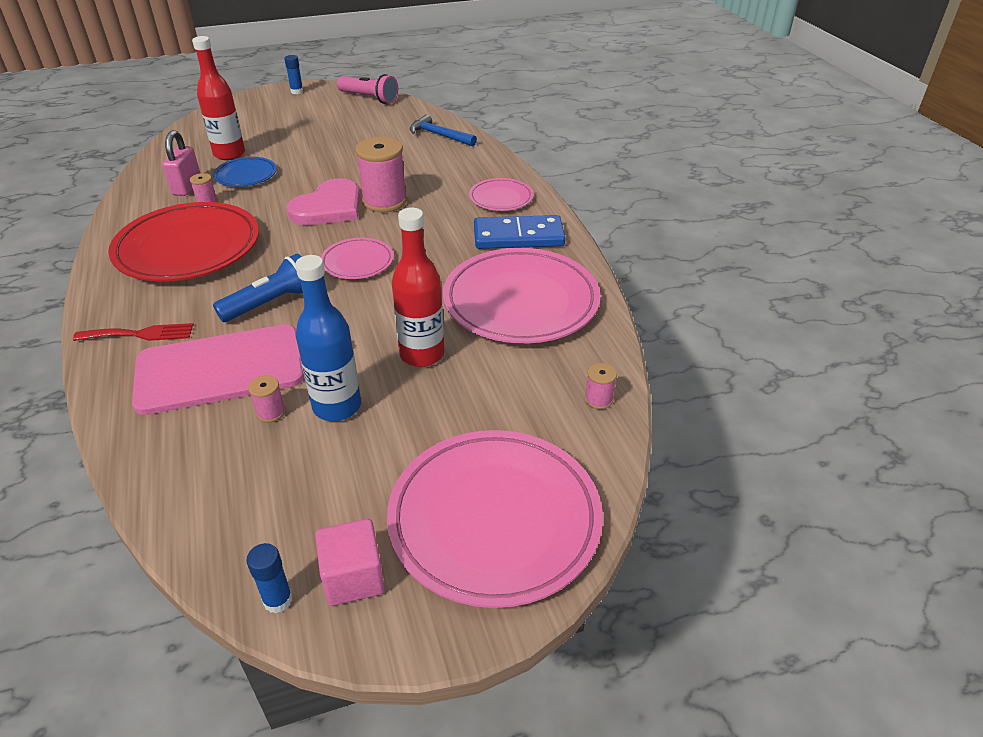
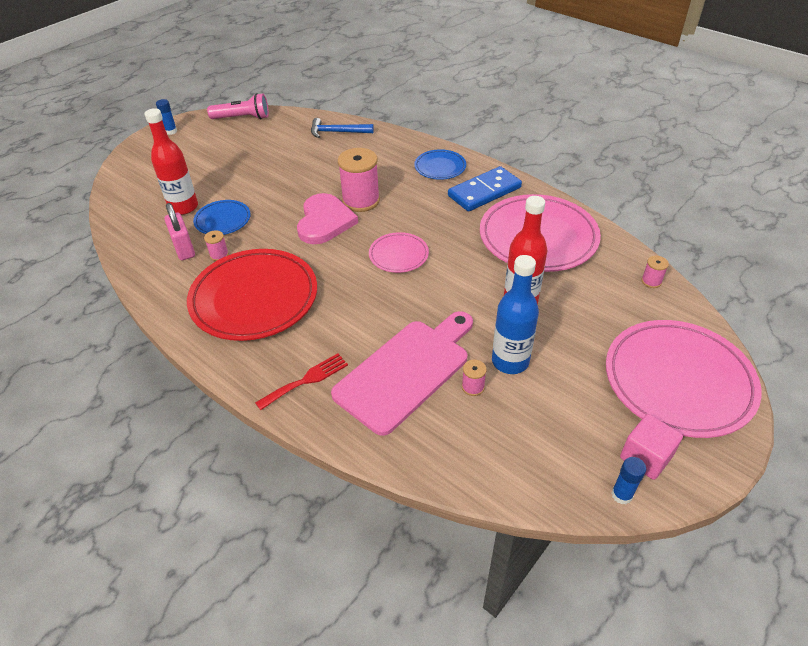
camera: 30 degrees left, 5 degrees up
(271, 303) = (375, 312): blue flashlight -> none
(501, 198) = (440, 167): pink plate -> blue plate

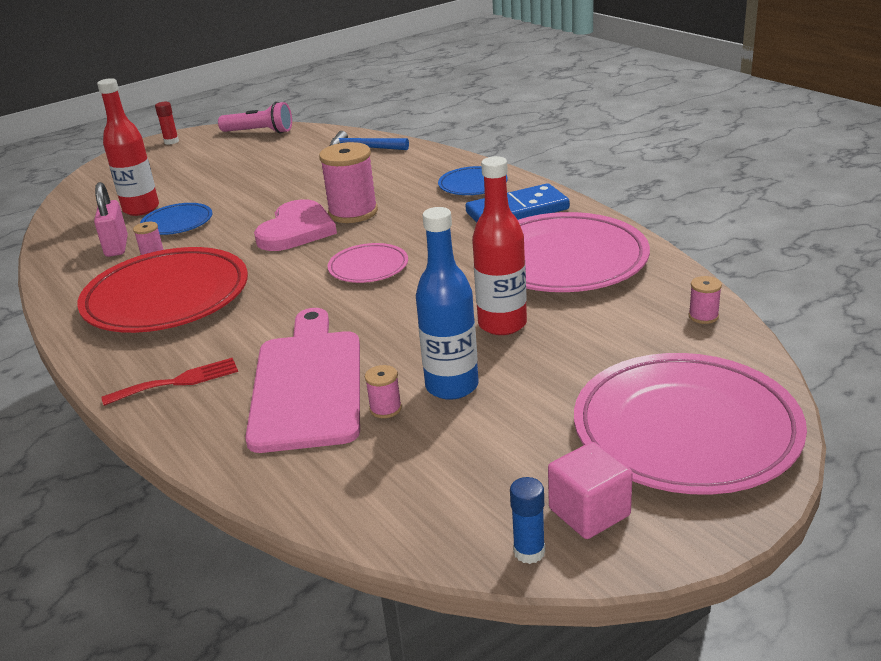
camera: 15 degrees right, 15 degrees down
(171, 131) = (171, 141): blue glue stick -> red glue stick
(406, 371) = (307, 384): pink cutting board -> pink cutting board turned 60 degrees counterclockwise

